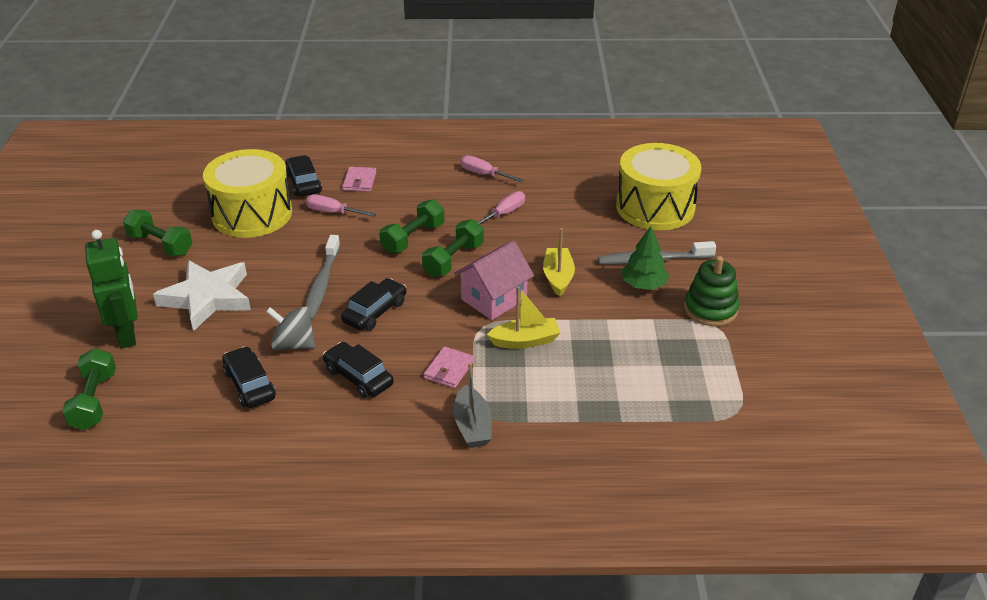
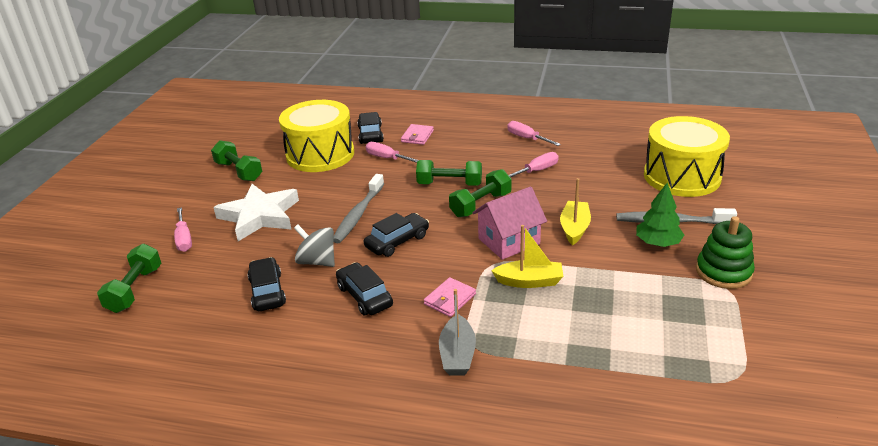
camera: 15 degrees right, 5 degrees down
(127, 335) = (184, 239): green robot -> pink screwdriver
(413, 238) = (449, 184): green dumbbell -> green dumbbell turned 45 degrees clockwise

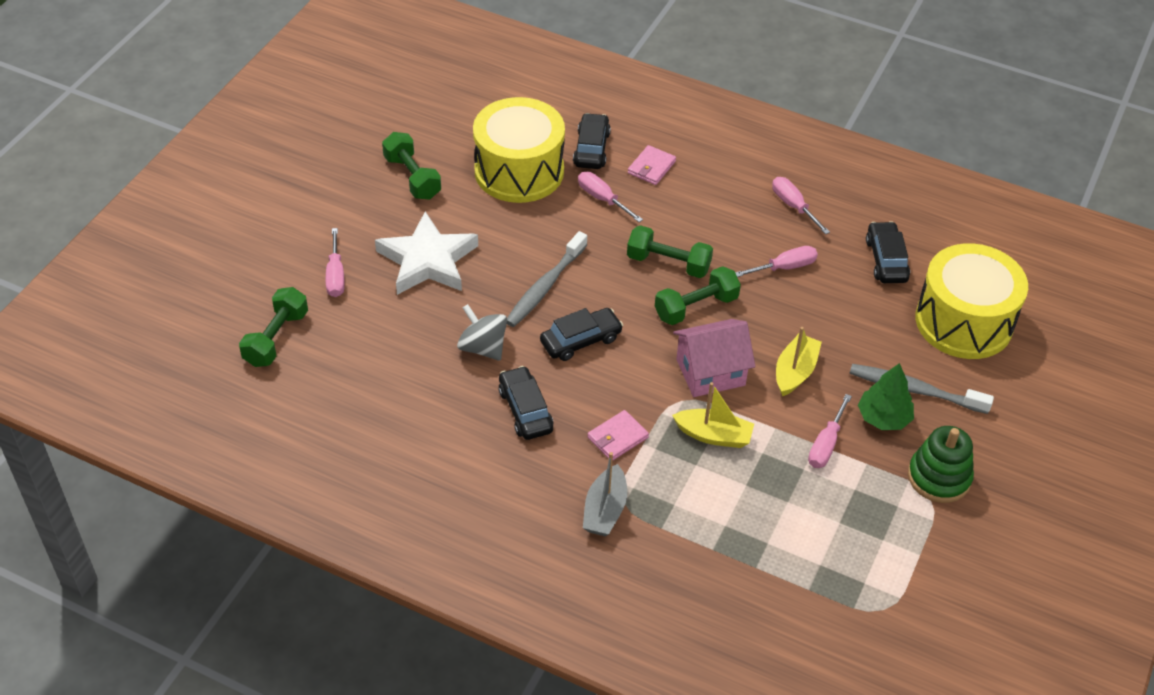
camera: 10 degrees right, 15 degrees up
(267, 291) = (420, 377): black car -> black car (886, 260)
(622, 269) = (826, 444): none -> pink screwdriver

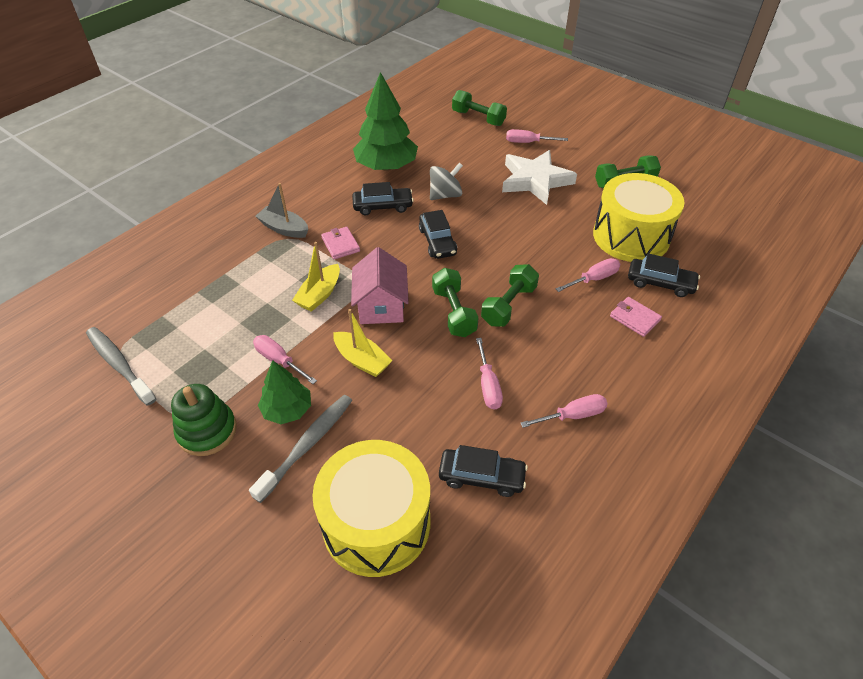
camera: 105 degrees right, 0 degrees up
(429, 426) = (386, 166): none -> green tree
(545, 286) = (497, 232): grey toothbrush -> grey toothbrush (120, 365)

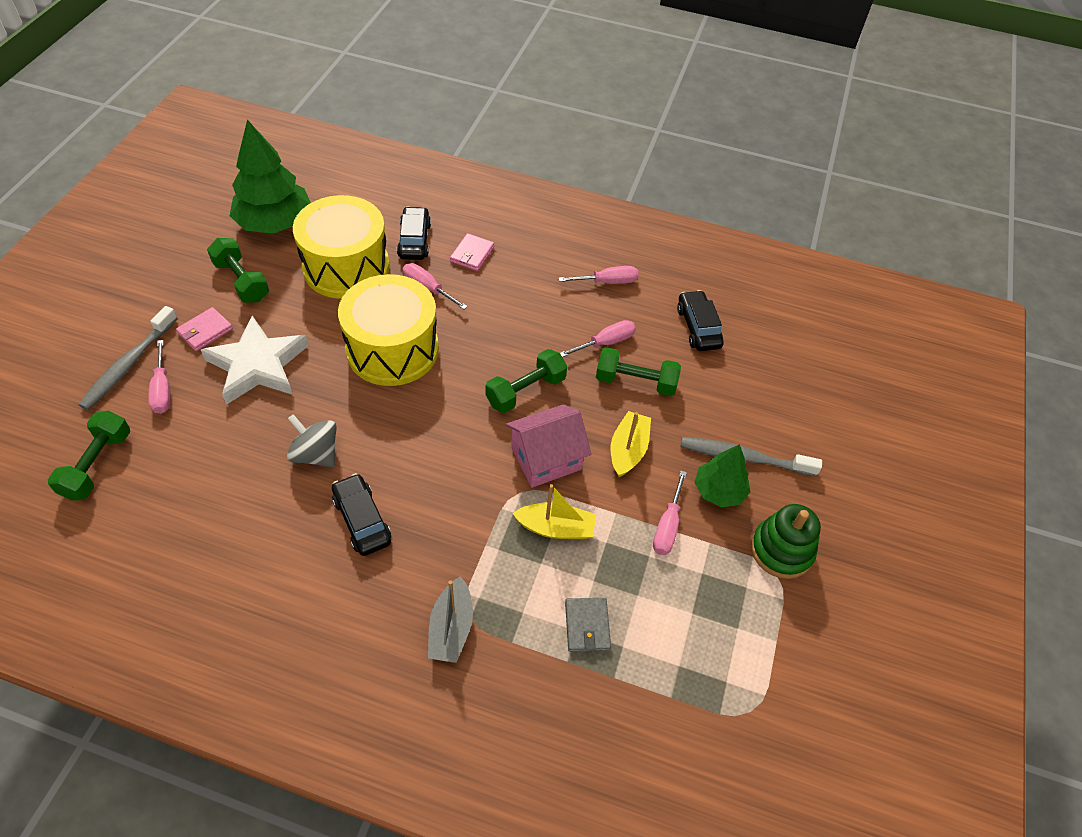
camera: 115 degrees left, 5 degrees up
(120, 365) = (763, 696): grey toothbrush -> grey toothbrush (129, 364)
(239, 289) = (587, 626): none -> grey wallet
(340, 244) = (459, 541): pink wallet -> pink wallet (205, 331)
(376, 523) = (778, 382): yellow drum -> yellow drum (392, 349)
(386, 166) = (261, 549): green tree -> green tree (274, 223)
(437, 241) = (415, 437): black car -> none
(508, 305) = (495, 348): green dumbbell -> green dumbbell (635, 382)
(572, 415) = (607, 282): pink screwdriver -> pink screwdriver turned 120 degrees clockwise

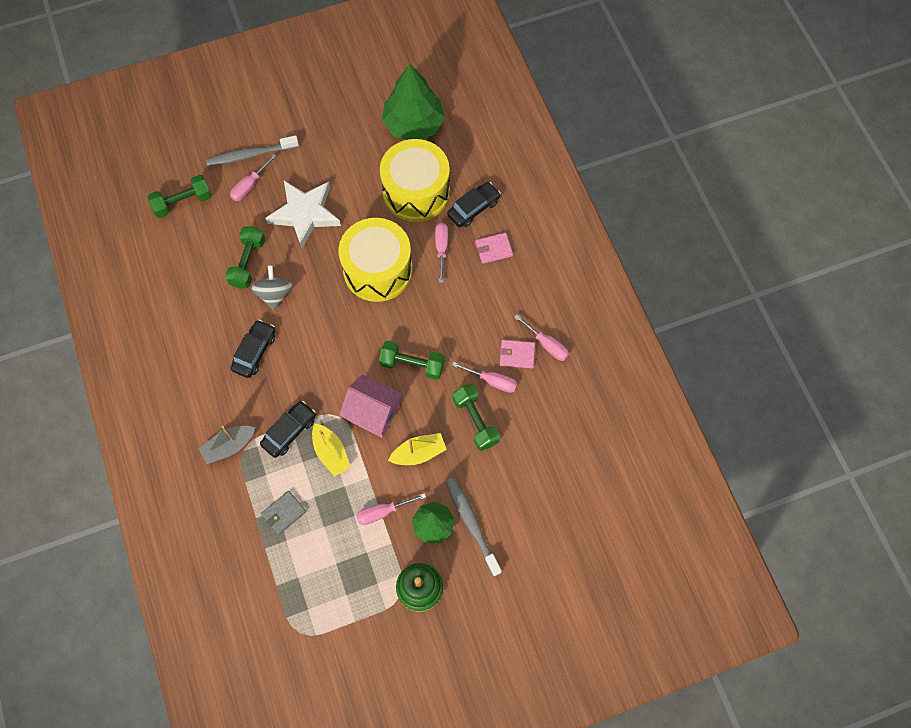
camera: 55 degrees right, 15 degrees up
(205, 331) = (304, 167): pink wallet -> pink wallet (517, 355)
(241, 281) = (354, 150): green dumbbell -> green dumbbell (248, 263)
(698, 327) = (558, 427): black car -> black car (289, 431)

